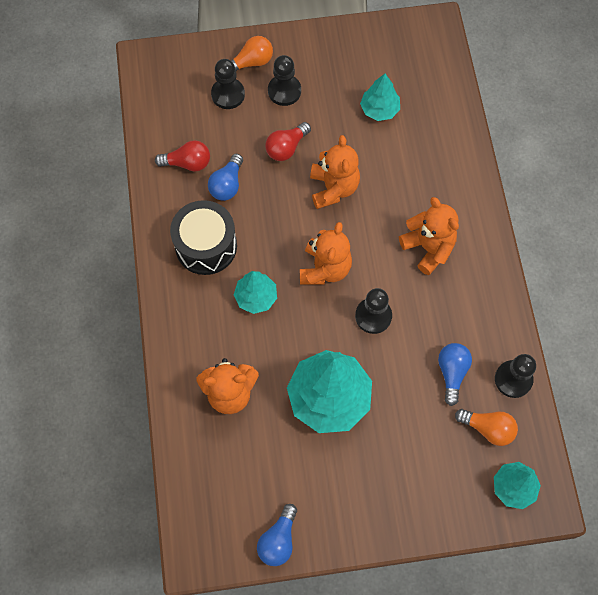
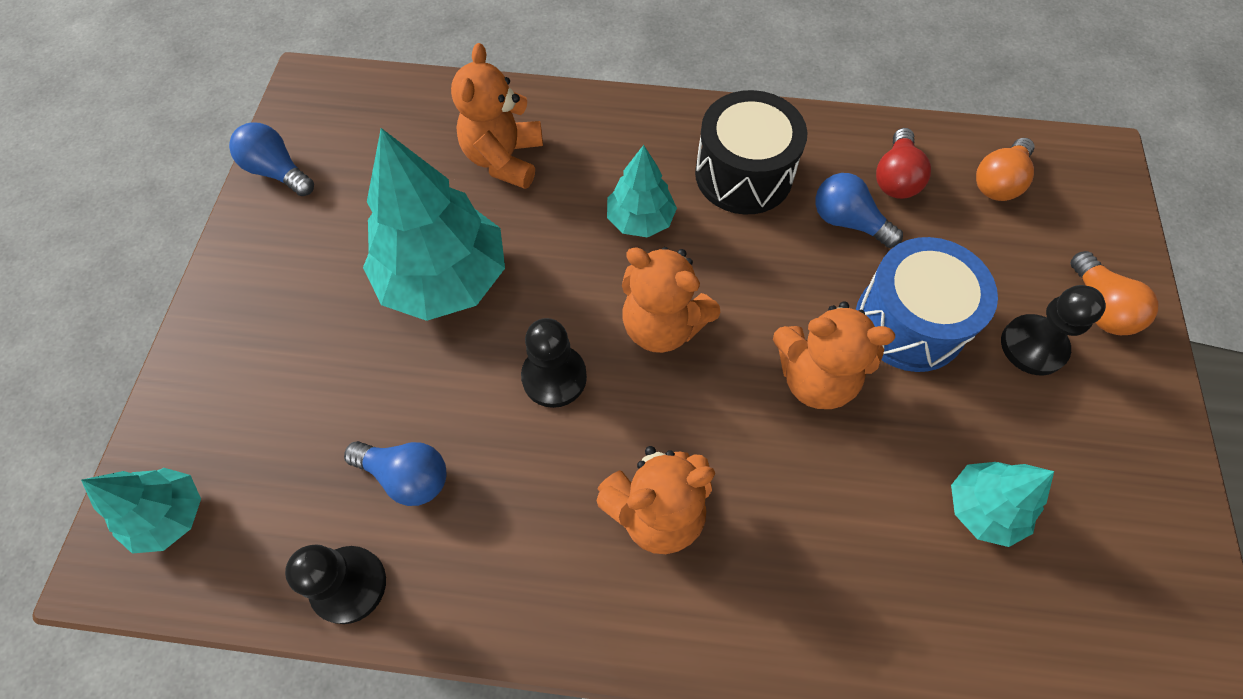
camera: 105 degrees right, 5 degrees down
(228, 94) = (1028, 257): black pawn -> none
(286, 148) = (909, 322): red light bulb -> blue drum
(488, 428) = (285, 506): orange light bulb -> orange light bulb (998, 182)

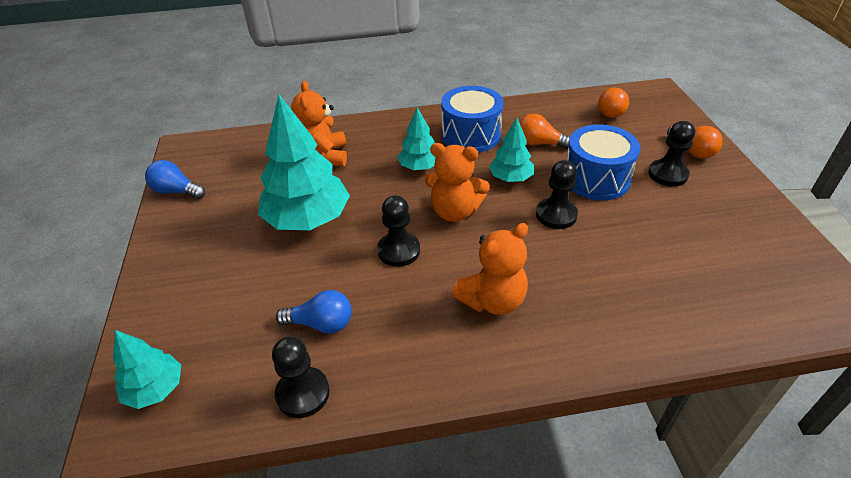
camera: 15 degrees left, 20 degrees down
(743, 174) = (471, 135): black drum -> blue drum
(815, 378) = (556, 215): orange teddy bear -> black pawn
(848, 222) = (539, 143): blue light bulb -> orange light bulb
(895, 178) = (556, 120): red light bulb -> none
(983, 508) = (681, 251): turquoise tree -> turquoise tree (510, 178)

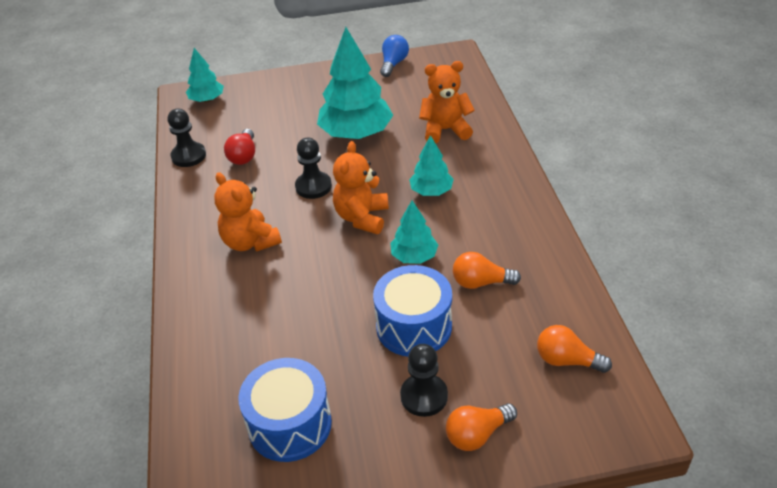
camera: 90 degrees right, 0 degrees up
(321, 324) = (243, 156): blue light bulb -> red light bulb
(471, 135) = (492, 226): blue drum -> blue drum (290, 424)
(539, 143) = (481, 282): orange light bulb -> orange light bulb turned 105 degrees counterclockwise
(556, 215) = (353, 288): black pawn -> none

